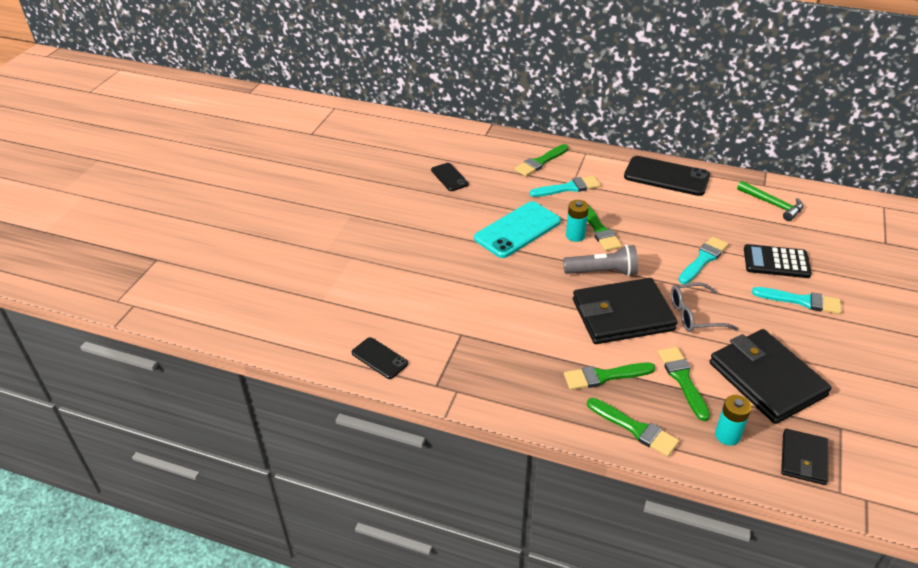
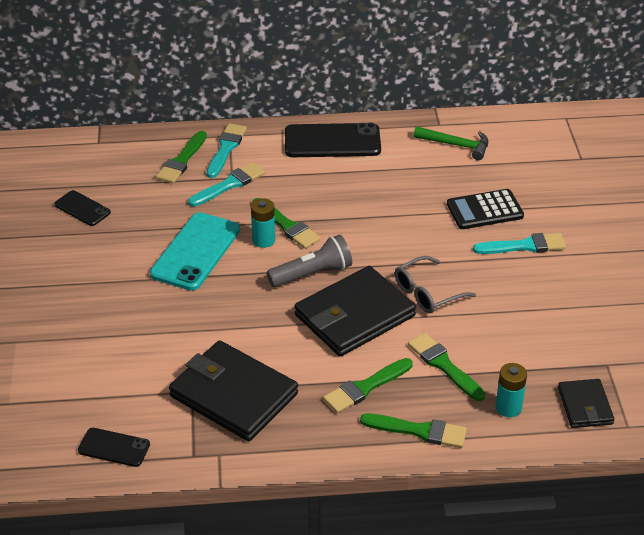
camera: 25 degrees left, 0 degrees up
(703, 259) = (411, 228): turquoise brush -> turquoise brush (226, 148)
(766, 379) = (522, 339): black wallet -> black wallet (233, 395)

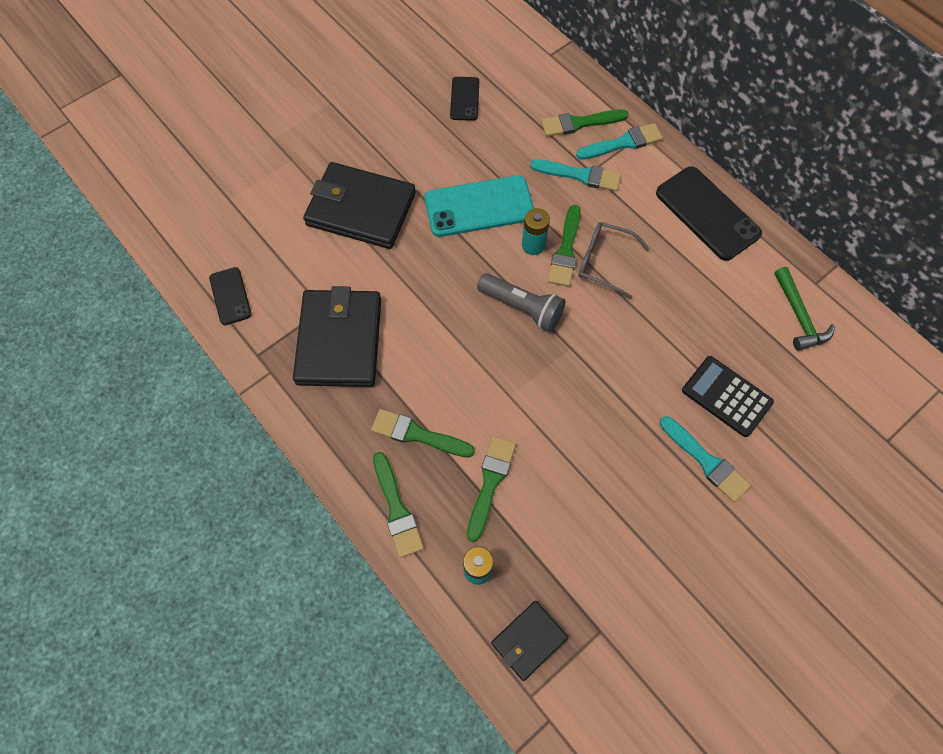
camera: 55 degrees right, 25 degrees up
(355, 316) = (497, 373): black wallet -> black wallet (361, 209)
(427, 293) = (571, 414): grey glasses -> grey glasses (604, 262)

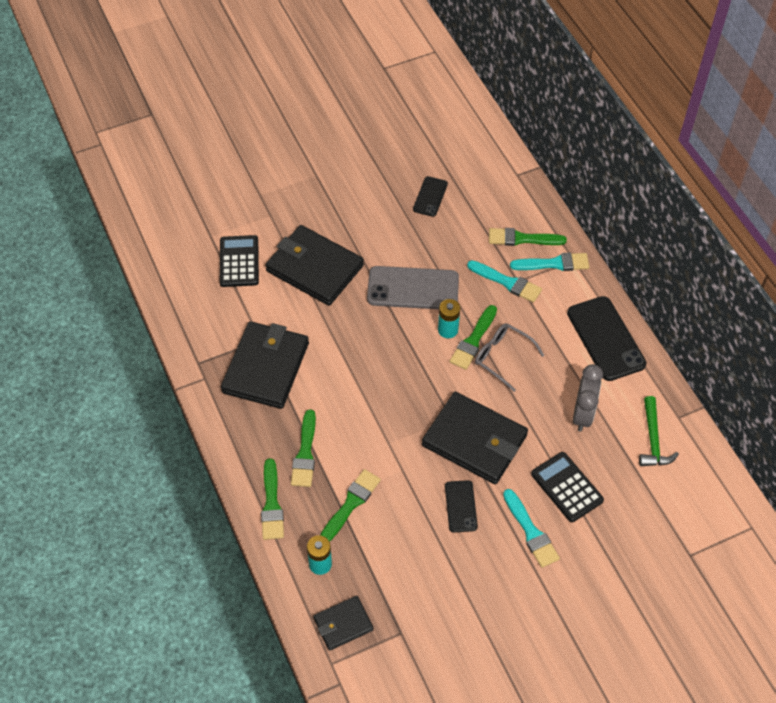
camera: 15 degrees right, 10 degrees down
(230, 296) = (190, 313): black phone -> black phone (460, 506)
(271, 221) = (239, 261): none -> black calculator
(417, 434) = (305, 453): green brush -> green brush turned 120 degrees counterclockwise
(479, 206) = (413, 288): turquoise phone -> grey phone
(522, 308) = (421, 377): grey flashlight -> none
(606, 367) = (474, 440): none -> black wallet
(713, 306) = (583, 414): none -> grey clock

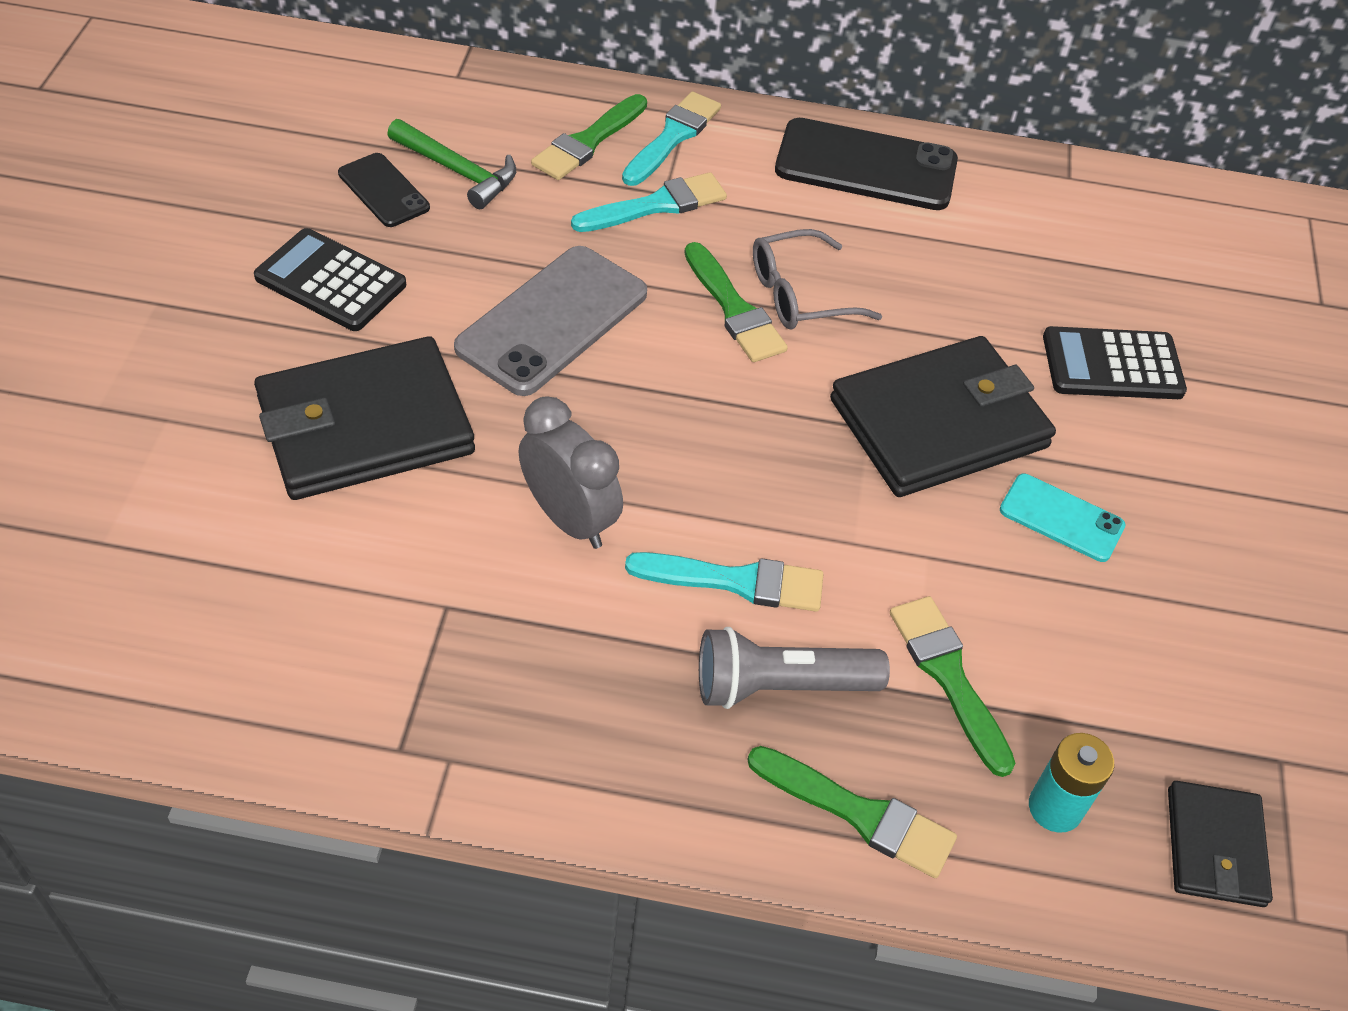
camera: 60 degrees left, 5 degrees down
(239, 261) = (221, 531): black calculator -> black calculator (331, 281)
(265, 367) = (521, 635): black wallet -> none
(305, 453) = (780, 686): green brush -> grey flashlight
(448, 330) = (682, 327): turquoise battery -> none
(460, 506) = (1061, 518): black phone -> turquoise phone
(531, 532) = (1171, 457): turquoise brush -> turquoise brush (736, 581)
(583, 414) = (987, 269): grey clock -> grey clock (569, 519)
(653, 439) = (1090, 224): green hammer -> green hammer (458, 171)

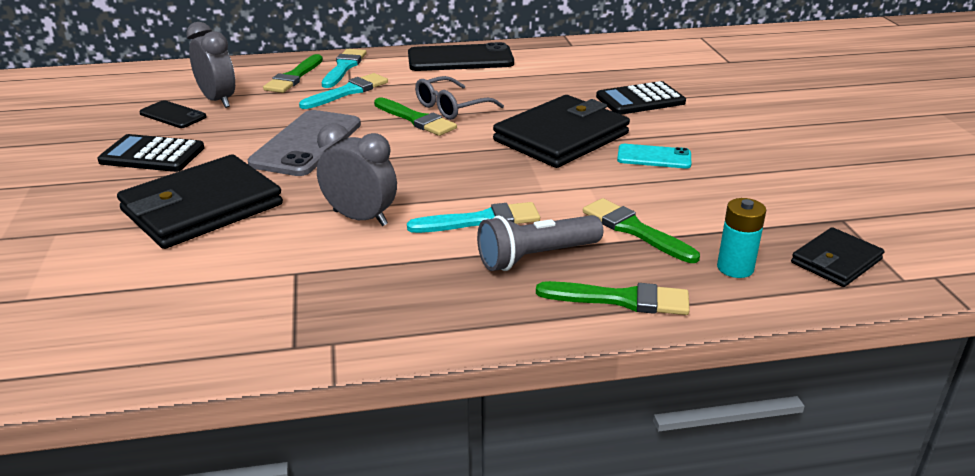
camera: 15 degrees left, 20 degrees down
(458, 171) = (218, 100): green hammer -> grey clock
(1215, 847) = (836, 261): black wallet -> black wallet turned 60 degrees clockwise

